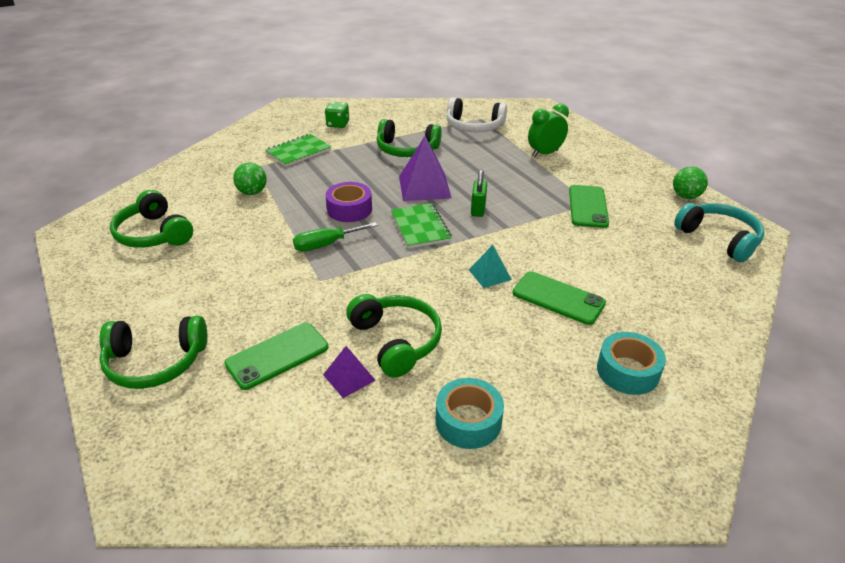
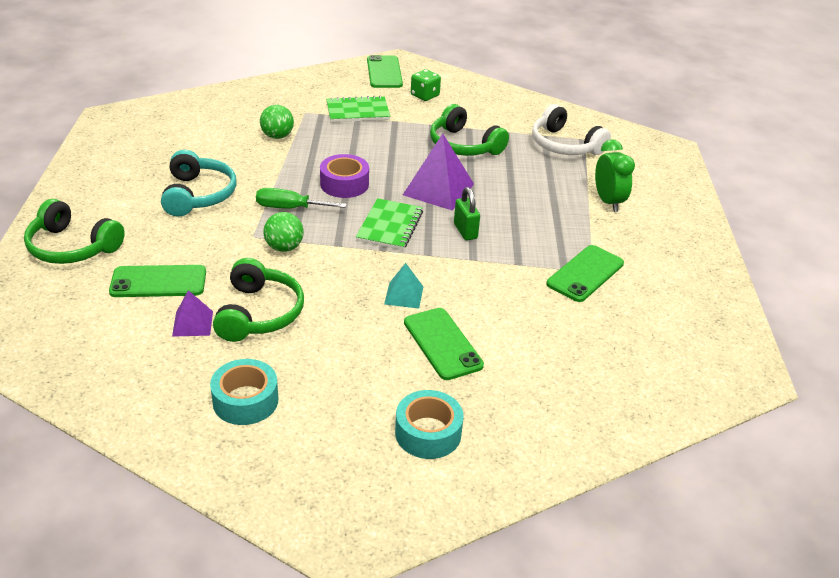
camera: 30 degrees right, 0 degrees up
(154, 234) = (165, 144): green headphones -> none
(288, 117) = (384, 72): none -> green phone
(478, 209) = (465, 231): green padlock -> green padlock turned 60 degrees counterclockwise
(545, 153) = (608, 202): green clock -> green clock turned 75 degrees clockwise
(685, 196) = (716, 308): green ball -> green ball (284, 247)
(719, 239) = (693, 366): turquoise headphones -> turquoise headphones (198, 195)

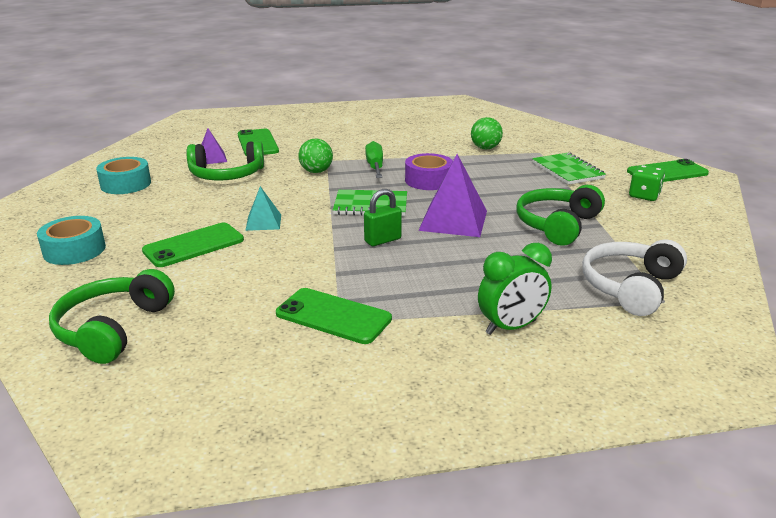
camera: 80 degrees right, 10 degrees down
(72, 247) = (289, 118): green headphones -> green headphones (113, 329)
(198, 195) = (373, 137): turquoise headphones -> none

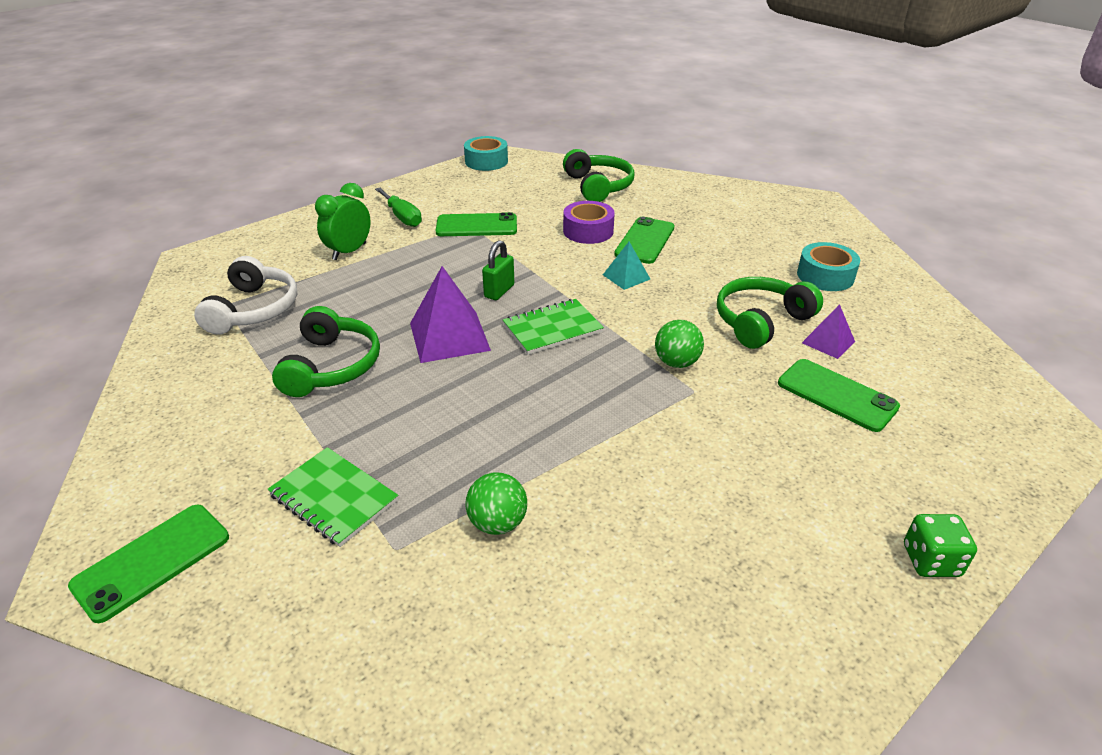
camera: 150 degrees right, 10 degrees up
(74, 250) = (719, 213): turquoise tape -> turquoise tape (486, 161)
(375, 166) = (620, 401): green screwdriver -> green screwdriver (402, 217)
(428, 180) = (525, 395): purple tape -> purple tape (588, 231)
(644, 196) = (211, 467): green dice -> green dice (931, 560)

